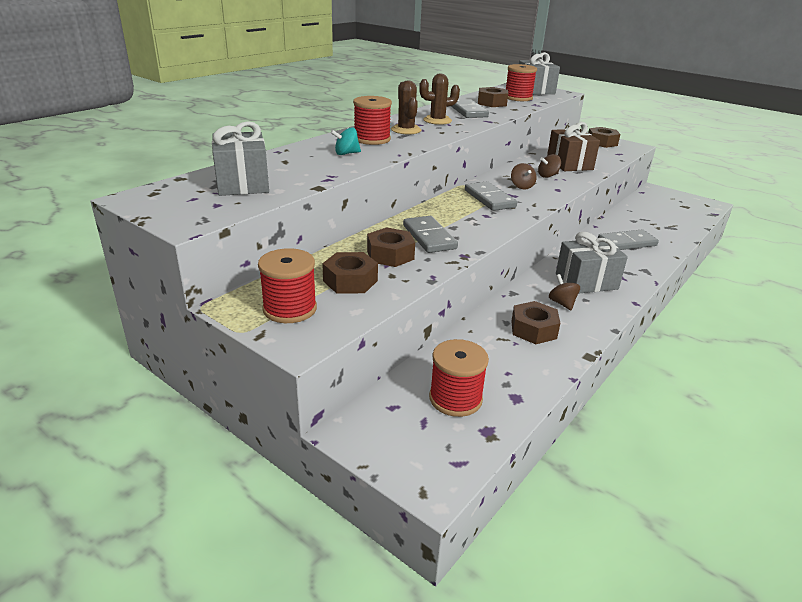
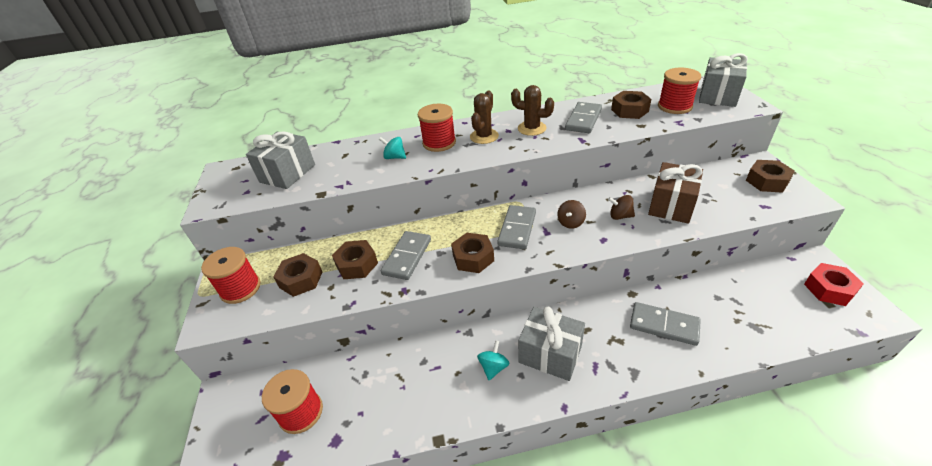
camera: 45 degrees right, 10 degrees up
(533, 329) = (433, 382): brown nut -> brown nut (473, 258)
(562, 303) = (493, 367): brown spinning top -> turquoise spinning top
(677, 200) = (829, 289): none -> red nut

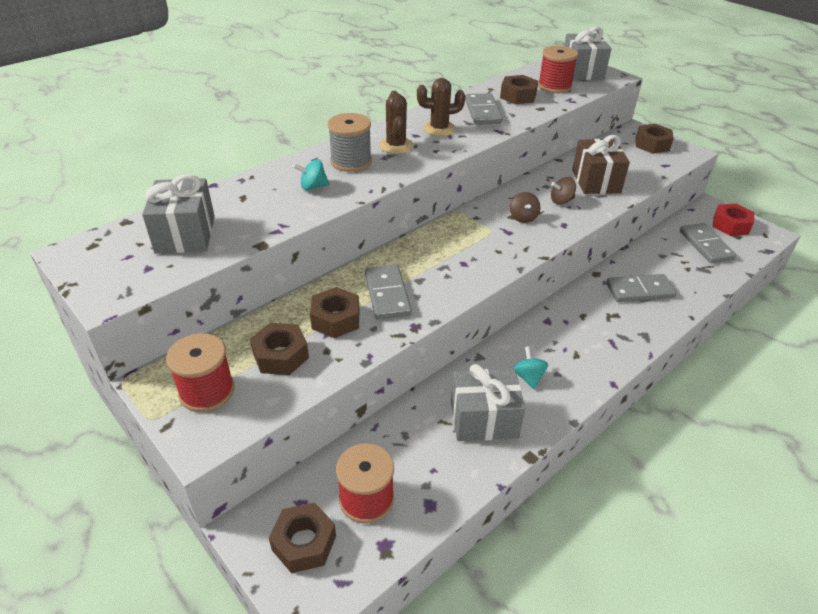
camera: 35 degrees left, 0 degrees up
(439, 143) = (351, 161): red spool -> grey spool
(473, 258) = (458, 275): brown nut -> brown nut (304, 543)
(517, 229) = (478, 236): grey domino -> grey domino (706, 245)
(550, 354) = (568, 347): grey gift -> grey gift (484, 419)

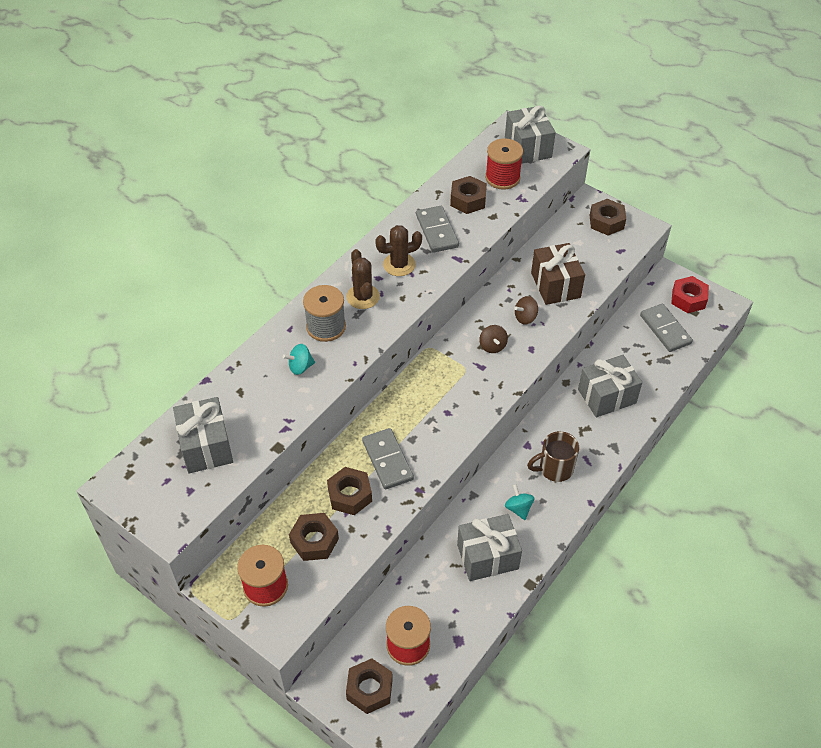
camera: 10 degrees left, 10 degrees up
(575, 346) = (554, 469): none -> brown mug
(639, 291) = (606, 396): grey domino -> grey gift

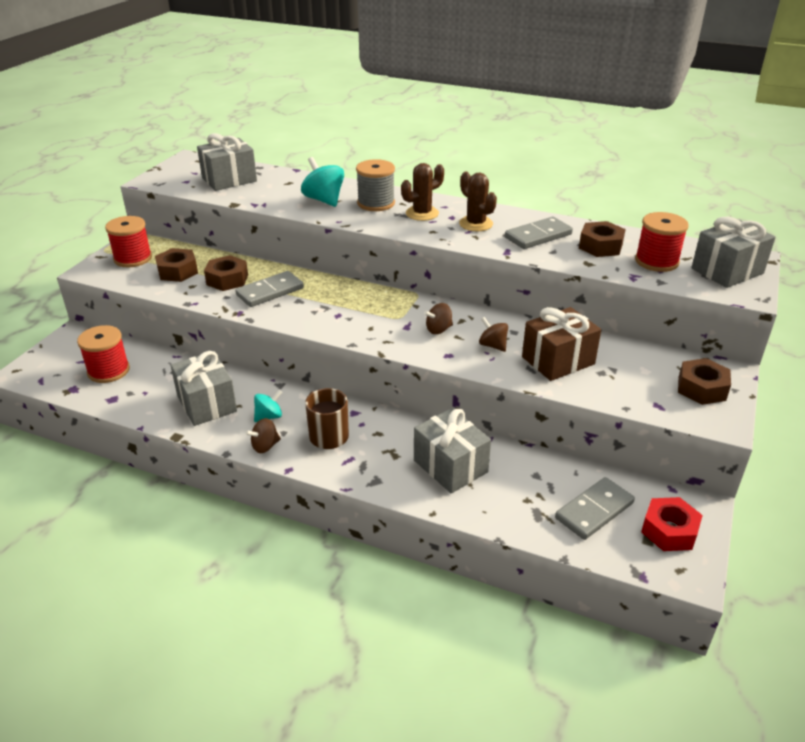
camera: 75 degrees right, 15 degrees down
(300, 367) = (324, 200): turquoise spinning top -> turquoise spinning top, size x1.64
(369, 689) = (66, 357): brown nut -> none
(558, 516) = (265, 446): none -> brown spinning top

